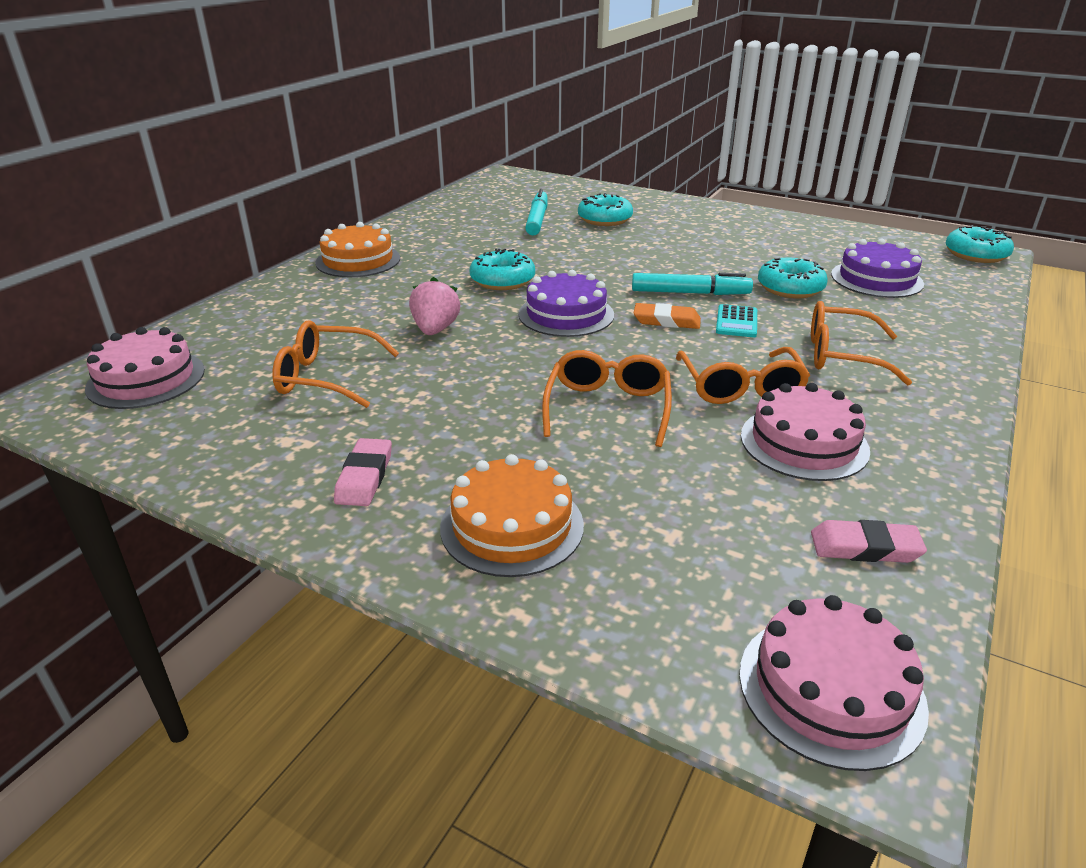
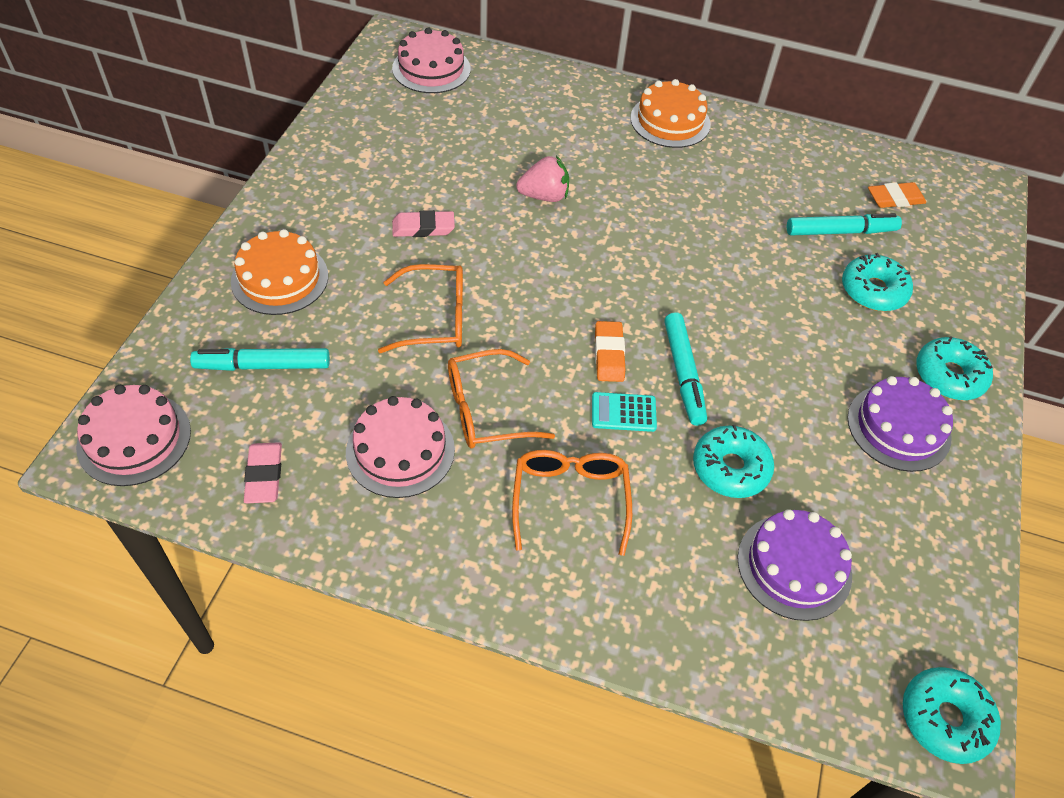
camera: 75 degrees right, 20 degrees up
(326, 377) = (451, 152): orange glasses -> none
(364, 477) = (327, 199): pink eraser -> pink eraser (423, 227)
(502, 280) = (661, 224): turquoise donut -> turquoise donut (949, 376)
(507, 199) = (895, 199): none -> orange eraser
(566, 314) = (600, 278): purple cake -> purple cake (898, 427)
(678, 545) = (263, 365): none -> turquoise marker

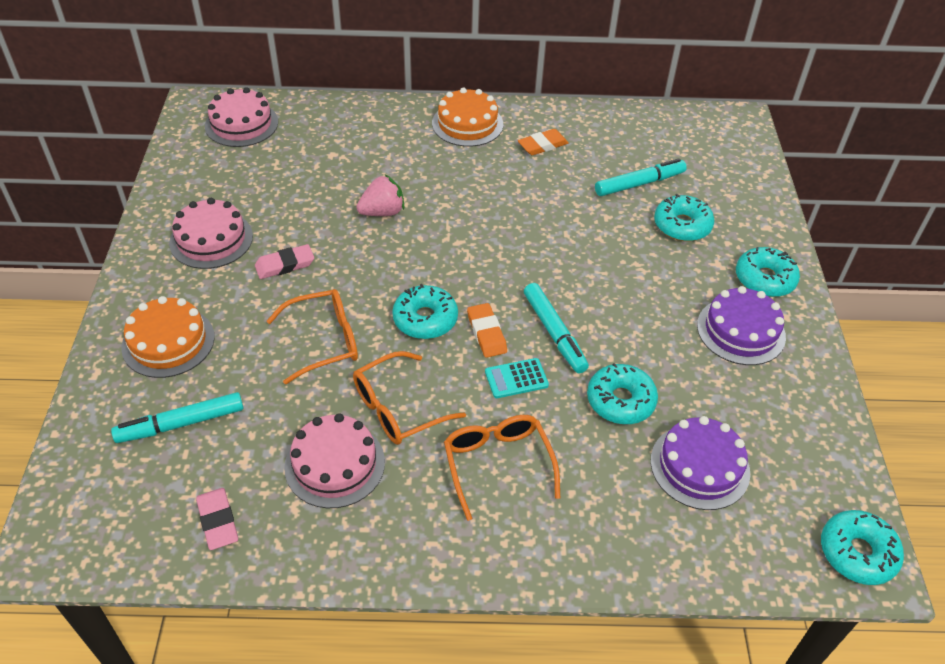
camera: 15 degrees left, 5 degrees down
(134, 438) = (81, 523): pink cake -> pink cake (211, 239)
(548, 322) = (425, 319): none -> turquoise donut
(895, 199) = (673, 147): orange eraser -> orange eraser (543, 145)

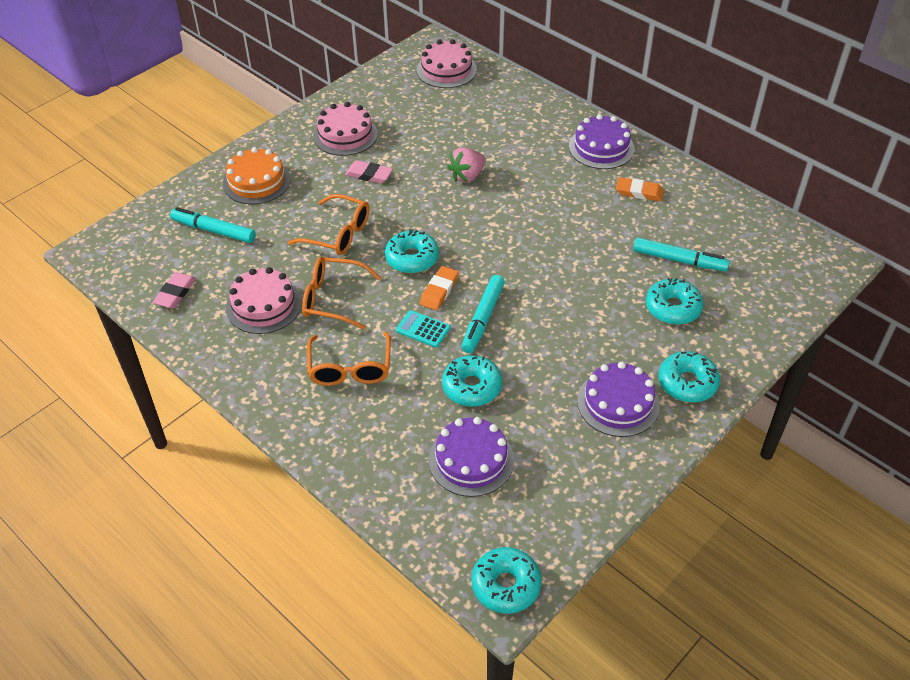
camera: 45 degrees right, 0 degrees up
(382, 212) = (467, 176): pink strawberry -> pink strawberry turned 120 degrees clockwise
(467, 124) = (601, 147): orange cake -> purple cake
(497, 464) = (350, 368): orange glasses -> orange glasses turned 150 degrees clockwise

